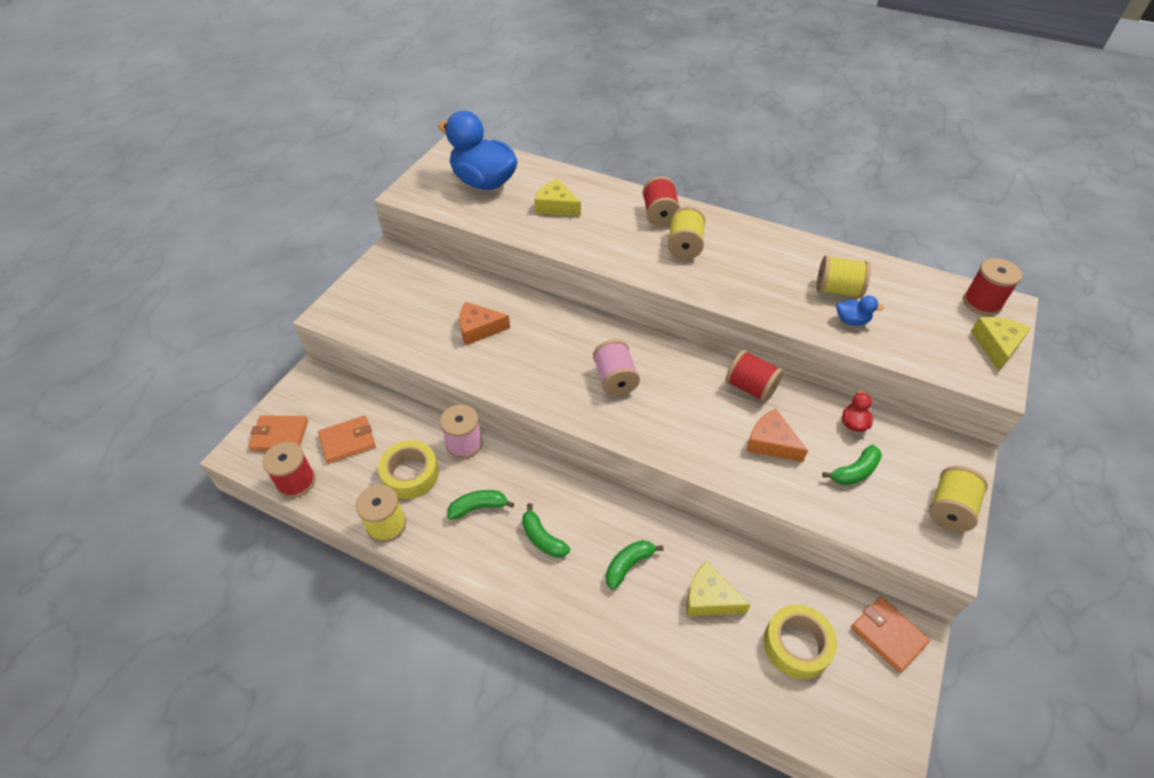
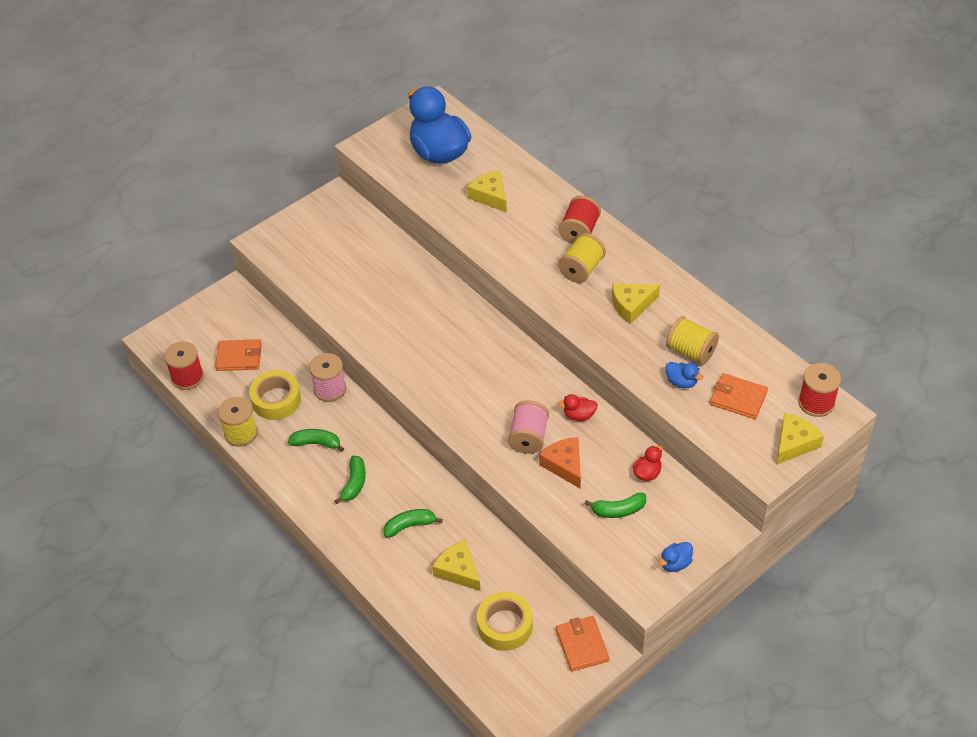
camera: 25 degrees right, 0 degrees up
(279, 435) = (188, 335): orange wallet -> orange wallet (738, 398)
(479, 329) = (377, 292): orange cheese -> none
(542, 538) = (354, 483): green banana -> green banana turned 150 degrees counterclockwise
(615, 379) = (467, 372): pink spool -> pink spool (528, 437)
(750, 388) = (579, 415): red spool -> red duck
(753, 265) = (631, 305): none -> yellow cheese
(949, 509) = (675, 563): yellow spool -> blue duck

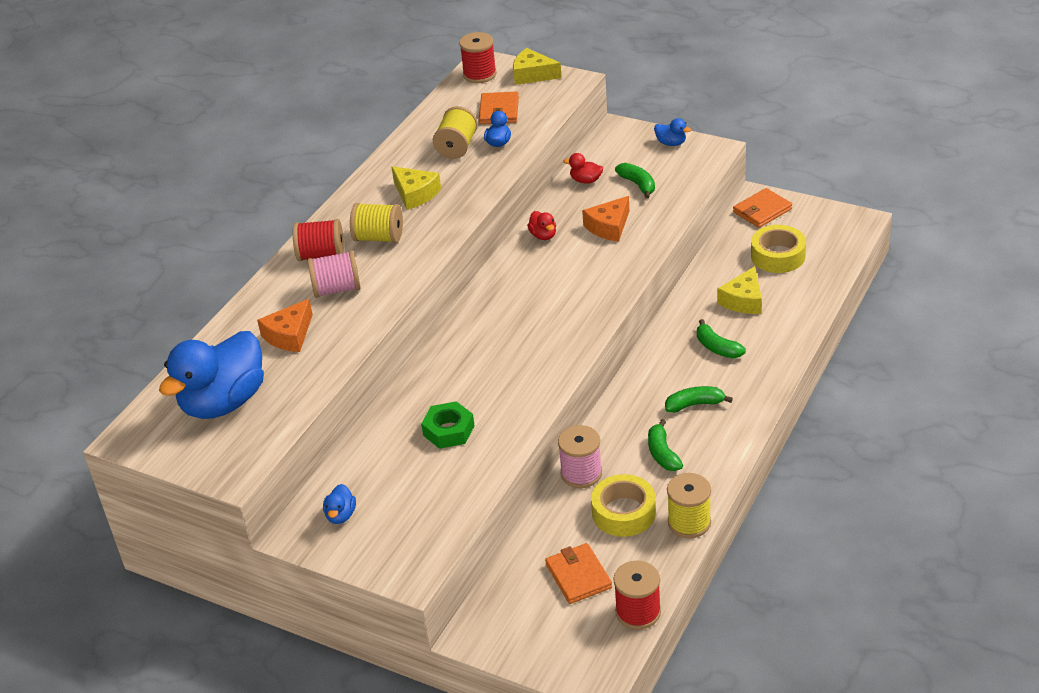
camera: 110 degrees left, 10 degrees down
(336, 220) = (341, 515): none -> blue duck
(378, 292) = (448, 430): none -> green nut
(490, 196) = (289, 335): yellow cheese -> orange cheese
(528, 437) = (590, 257): pink spool -> pink spool (336, 289)

